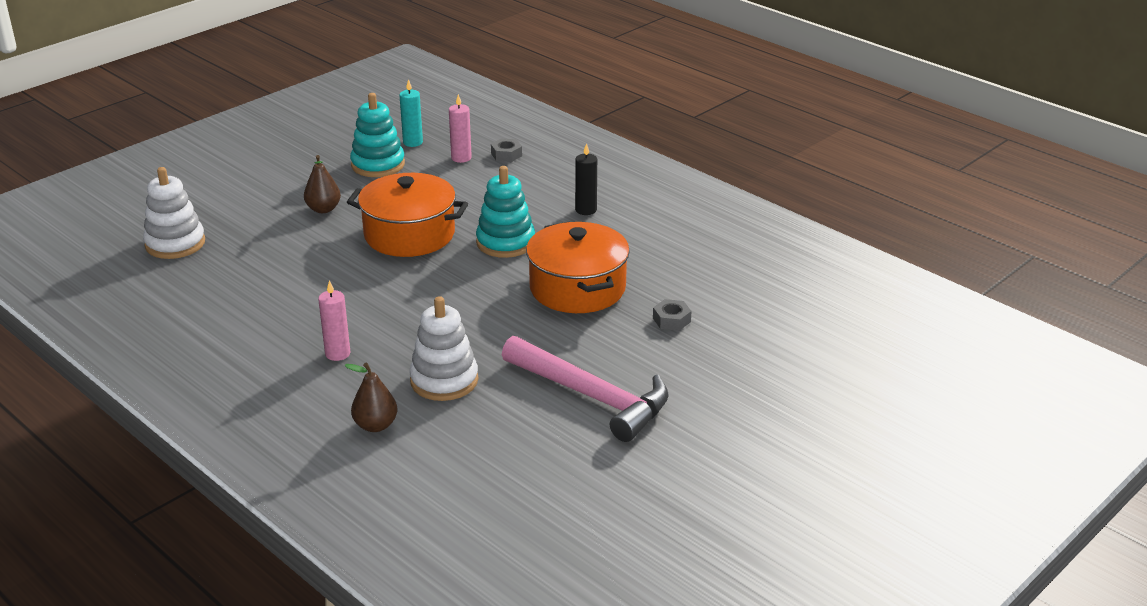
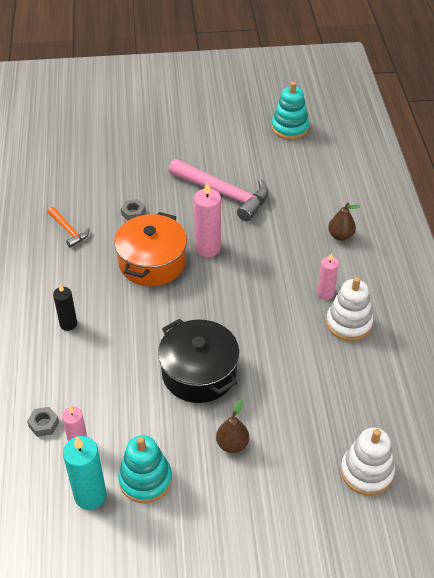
camera: 140 degrees left, 15 degrees up
(409, 234) = (199, 373): orange pot -> black pot
(413, 142) = (90, 495): turquoise candle -> turquoise candle, size x1.58
(444, 380) = (284, 243): white stacking toy -> white stacking toy (349, 323)
(505, 242) = (149, 325): turquoise stacking toy -> turquoise stacking toy (289, 128)
(533, 330) = (207, 248): none -> pink candle
(592, 397) = (224, 194): pink hammer -> pink hammer turned 135 degrees clockwise
(713, 271) = (69, 230): none -> orange hammer

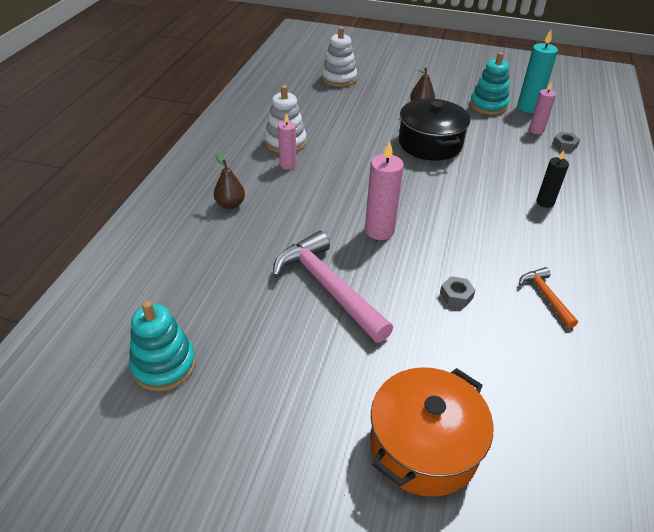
camera: 160 degrees left, 5 degrees down
(152, 262) = (447, 233): orange pot -> orange pot (424, 446)

